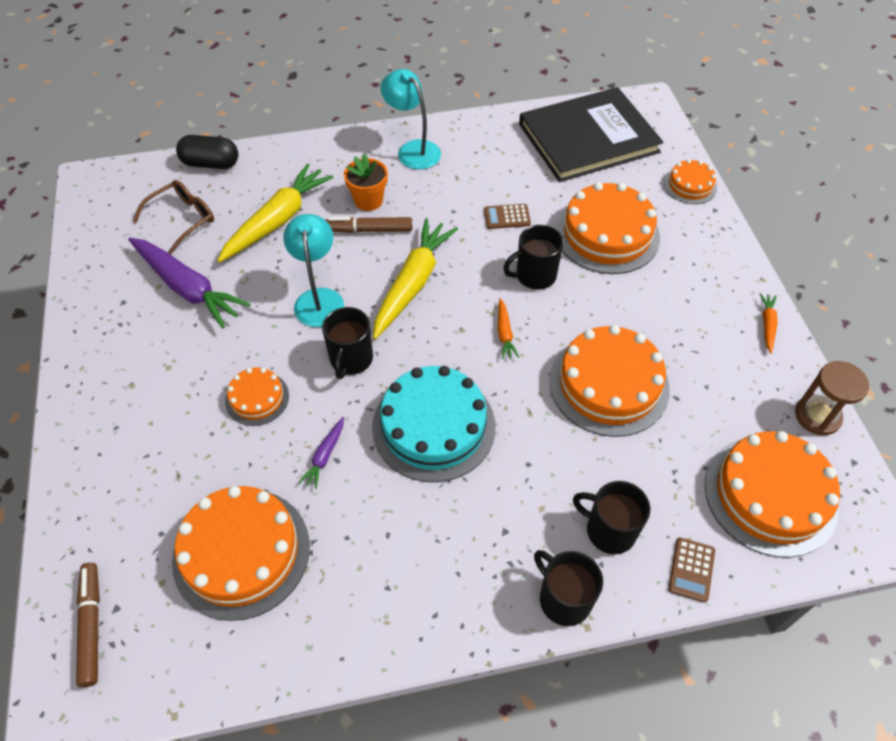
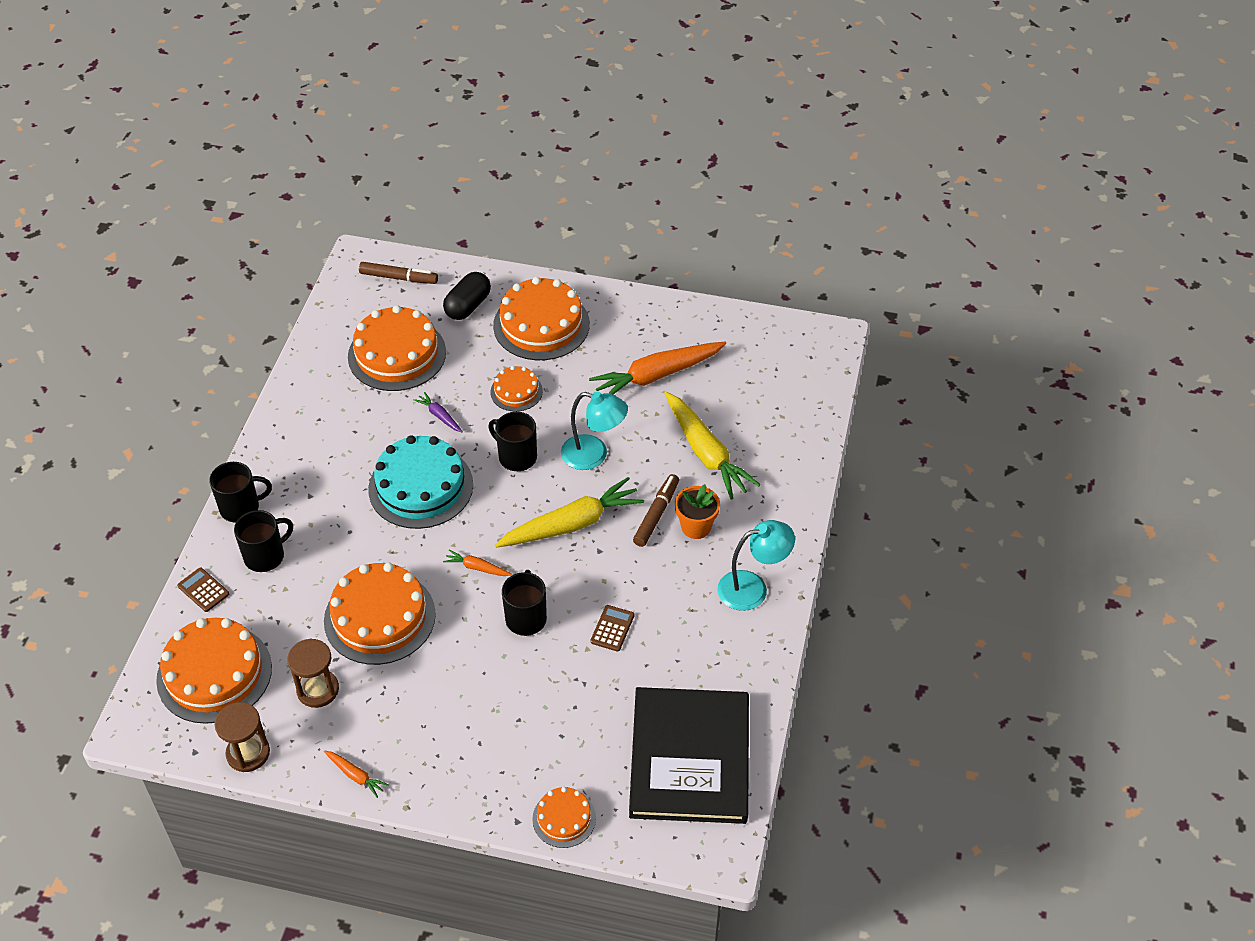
camera: 115 degrees right, 5 degrees down
(182, 219) = (744, 388): brown glasses -> none
(187, 288) = (657, 375): purple carrot -> orange carrot
(211, 163) = (812, 424): black capsule -> black capsule (468, 306)
(413, 283) = (571, 524): yellow carrot -> yellow carrot turned 75 degrees counterclockwise
(607, 234) = (541, 702): orange cake -> orange cake (541, 325)
(716, 395) = (318, 690): none -> brown hourglass

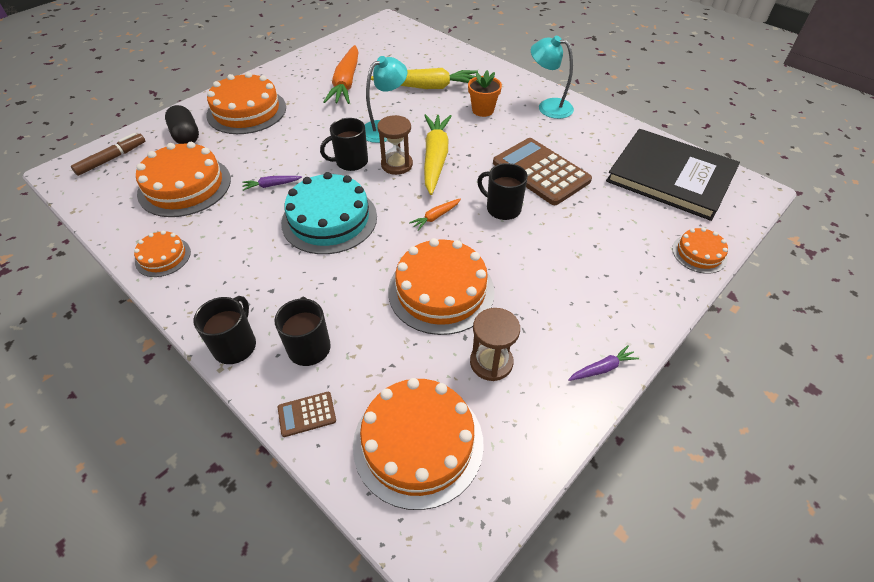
camera: 60 degrees left, 0 degrees up
(248, 753) = (534, 448): brown hourglass -> brown hourglass (397, 165)
(355, 775) = (602, 368): orange carrot -> purple carrot
(516, 391) = (292, 141): orange cake -> orange cake (163, 257)
(612, 628) = (541, 172): brown calculator -> brown calculator, size x2.31
(656, 514) = (459, 121): brown marker -> none
(752, 588) = (548, 106): turquoise lamp -> turquoise lamp turned 75 degrees counterclockwise

